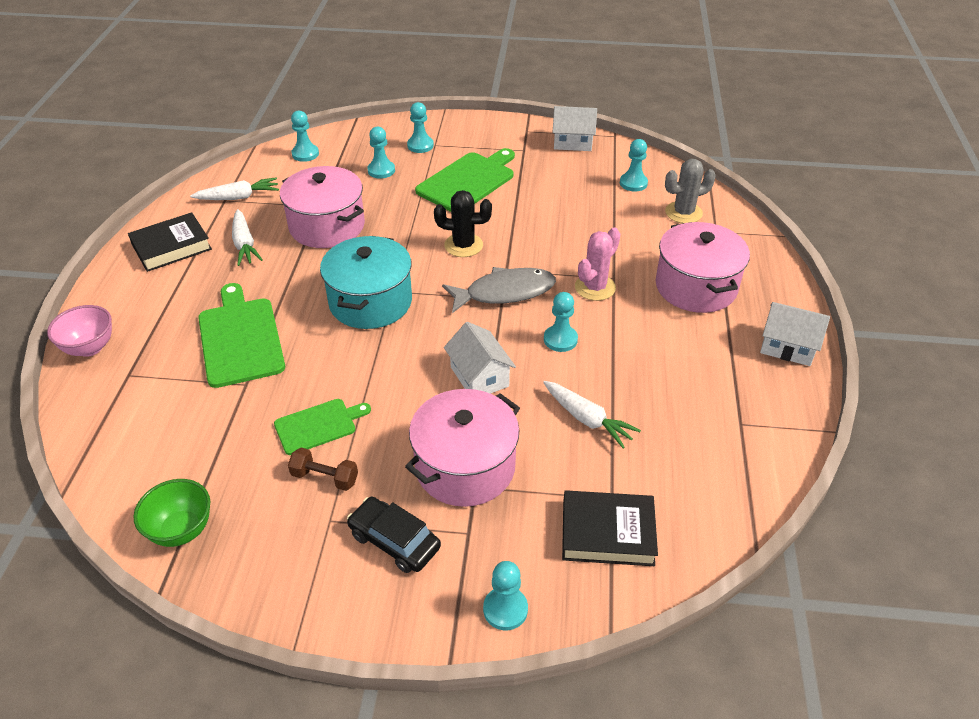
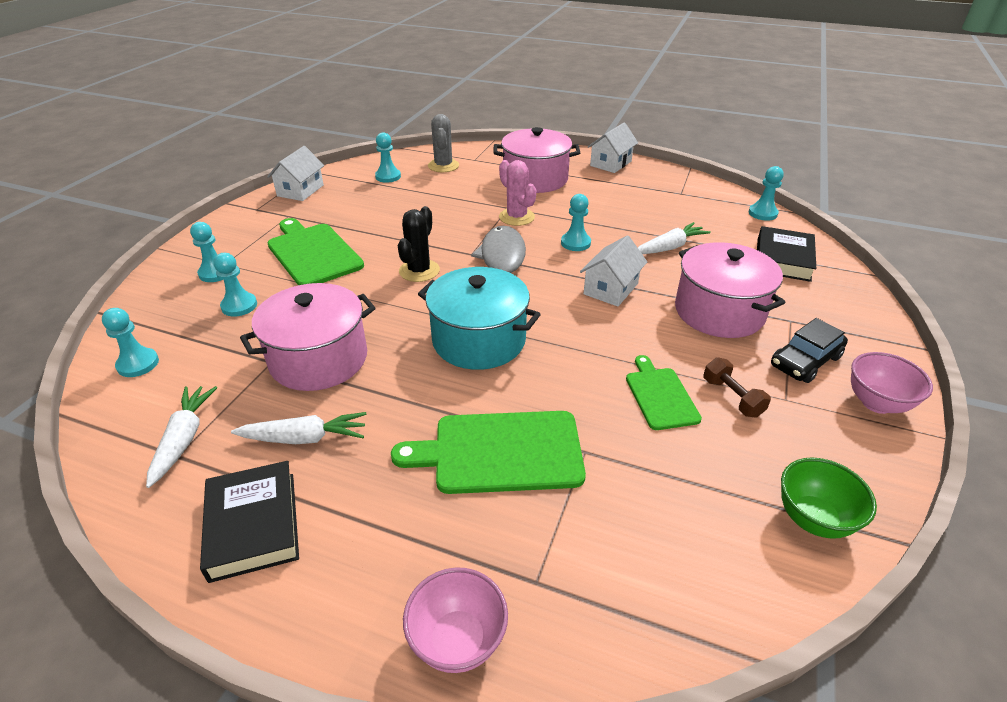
camera: 75 degrees left, 5 degrees down
(325, 477) = (732, 397): brown dumbbell -> brown dumbbell turned 60 degrees counterclockwise
(336, 600) = (876, 403): none -> pink bowl
(479, 377) = (611, 289): white house -> white house turned 45 degrees counterclockwise
(505, 609) = (862, 313): turquoise pawn -> turquoise pawn (762, 213)

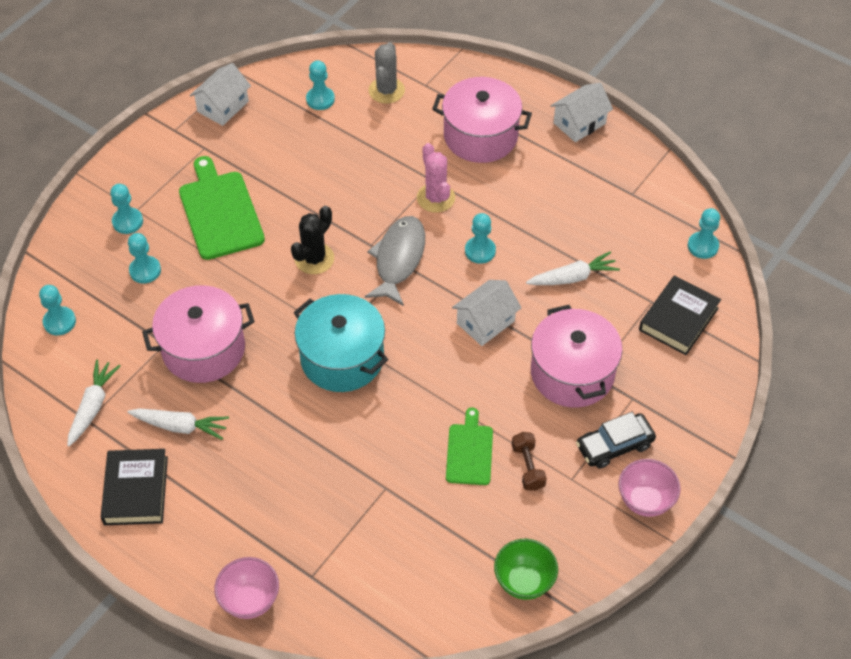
camera: 15 degrees right, 15 degrees up
(501, 452) = (322, 473): green cutting board -> none

